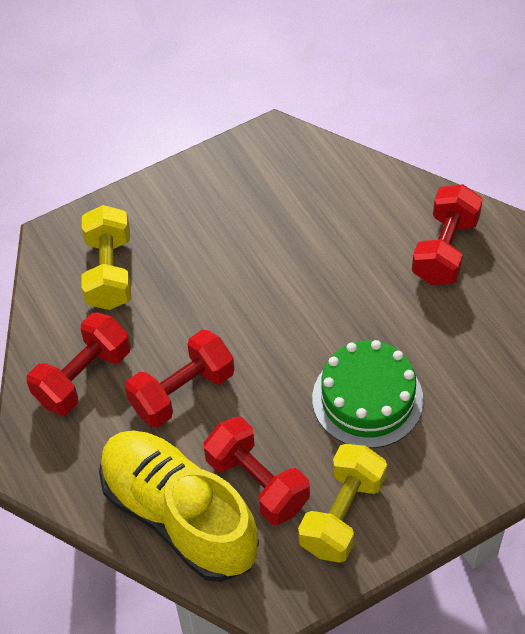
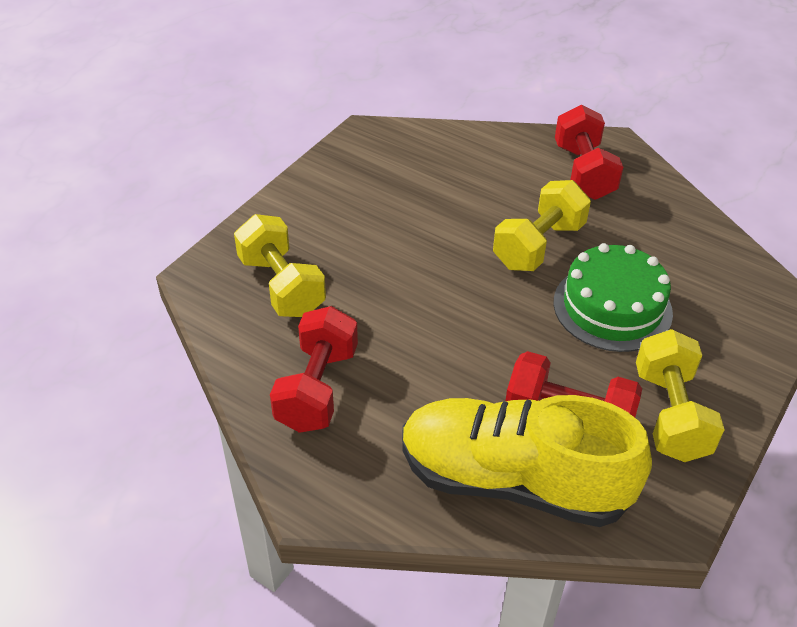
camera: 30 degrees left, 10 degrees down
(182, 392) = (432, 364): red dumbbell -> none
(347, 313) = (538, 245): none -> yellow dumbbell

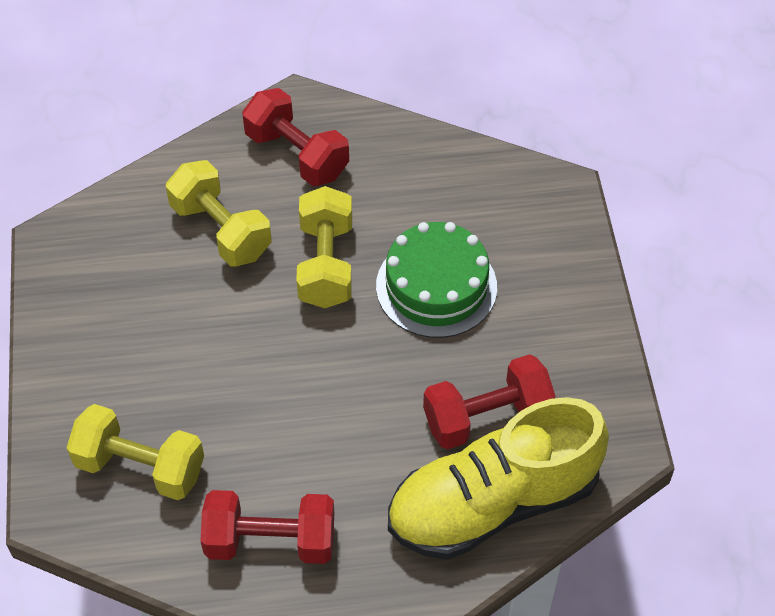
camera: 40 degrees left, 10 degrees up
(317, 388) = (270, 541): red dumbbell -> red dumbbell turned 60 degrees counterclockwise
(670, 414) = (556, 357): yellow dumbbell -> yellow dumbbell (221, 230)

